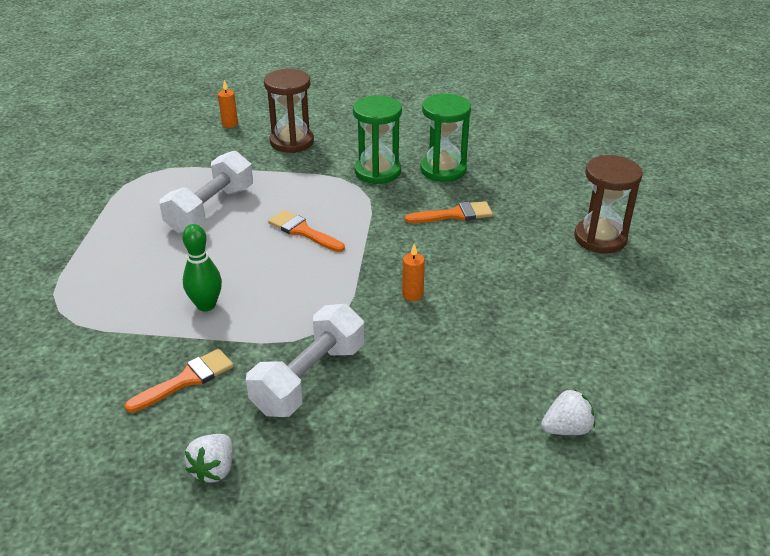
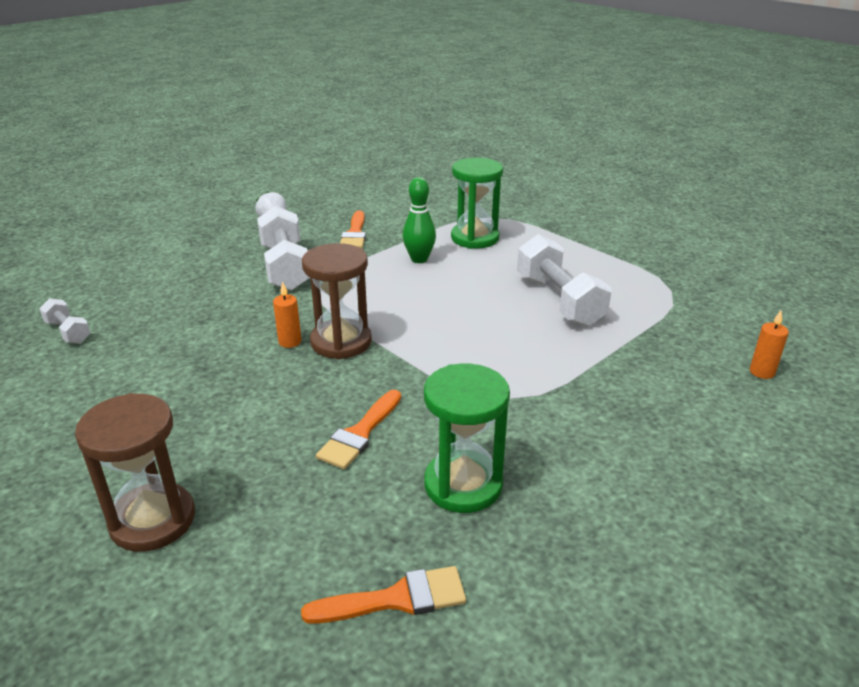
camera: 130 degrees right, 5 degrees down
(292, 142) = (668, 397): brown hourglass -> brown hourglass (341, 342)
(303, 231) = (460, 330): orange brush -> orange brush (396, 599)
(377, 172) = (520, 427): green hourglass -> green hourglass (475, 238)
(566, 429) = (68, 332): white strawberry -> white dumbbell

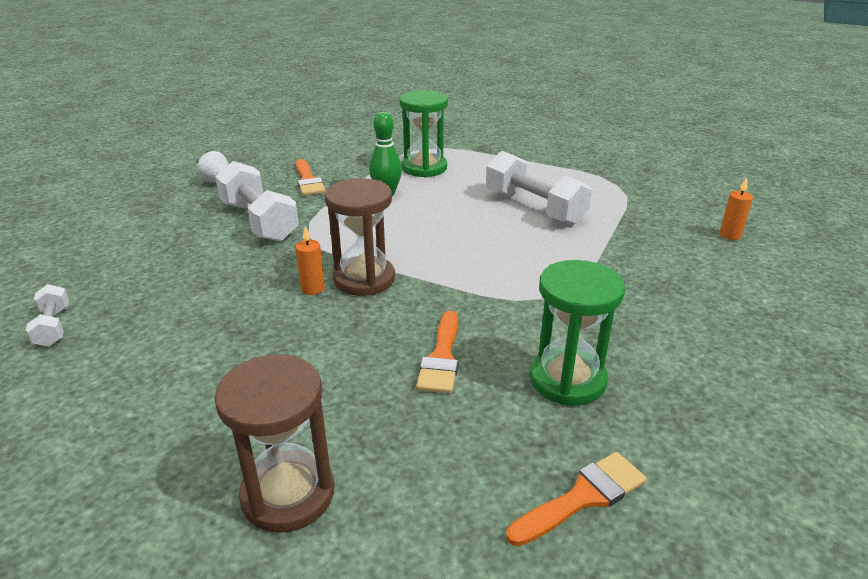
camera: 20 degrees left, 0 degrees up
(68, 332) = (53, 327): white dumbbell -> white dumbbell turned 45 degrees clockwise

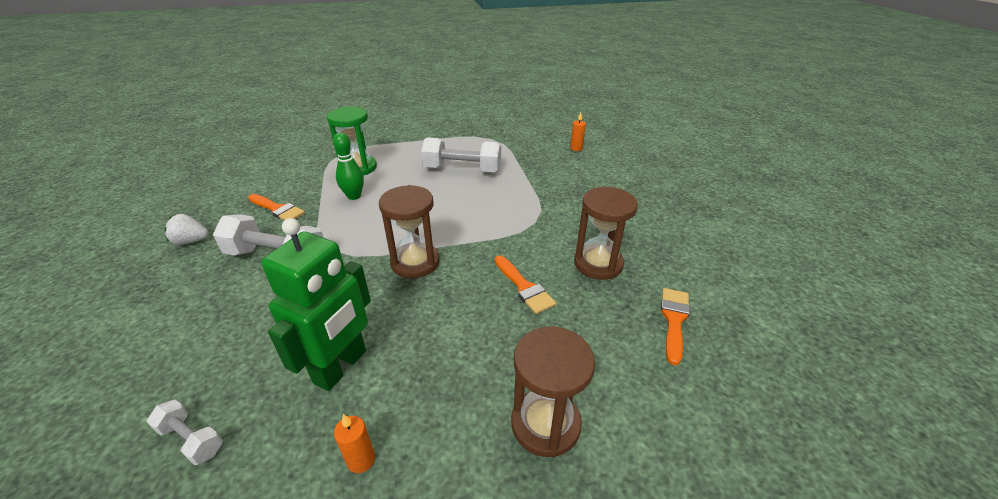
camera: 40 degrees left, 5 degrees up
(195, 335) = (341, 367): none -> green robot
(313, 289) = (388, 286): orange candle -> orange candle (361, 460)
(567, 380) = (598, 264): green hourglass -> brown hourglass

